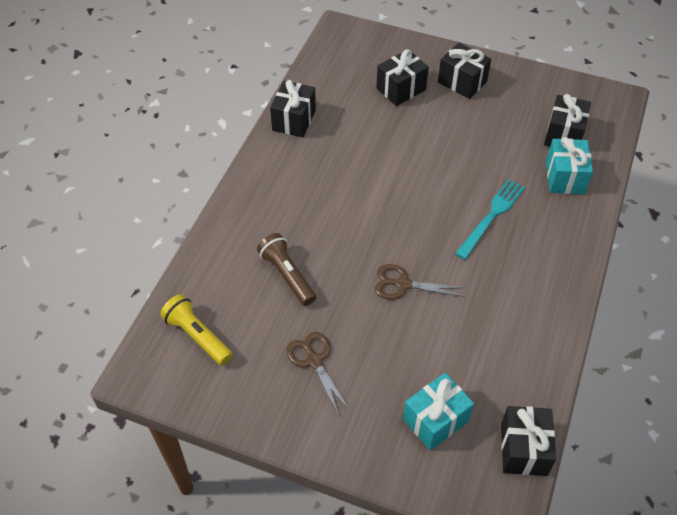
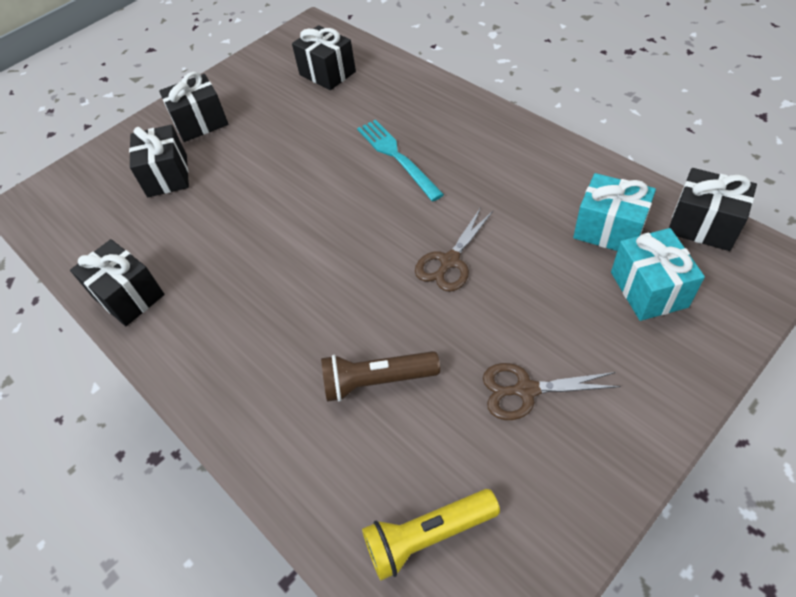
camera: 60 degrees left, 0 degrees up
(565, 177) = (380, 89): turquoise gift -> turquoise gift (609, 229)

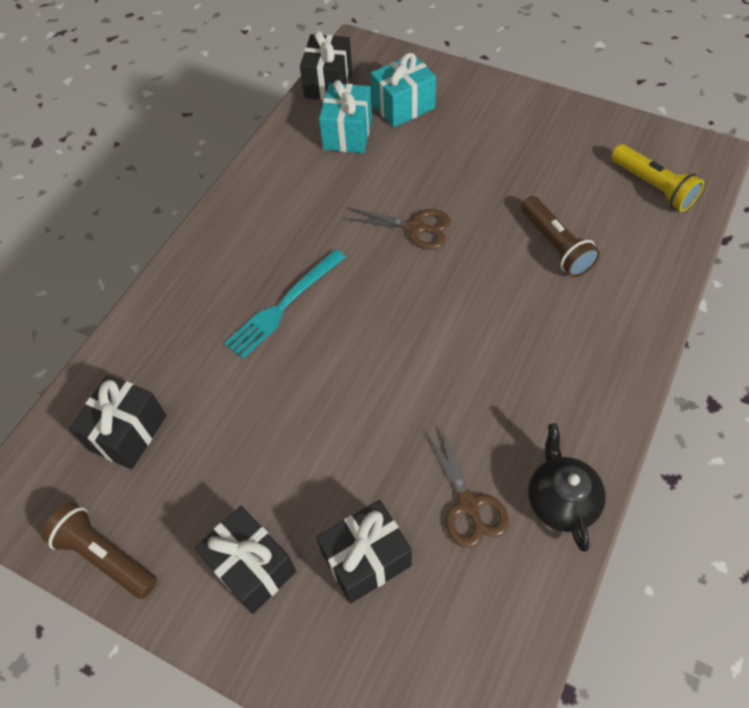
camera: 110 degrees left, 5 degrees up
(129, 296) = (561, 500): black gift -> black teapot
(250, 64) = (105, 556): none -> brown flashlight
(526, 390) = (520, 158): brown scissors -> brown scissors (468, 505)

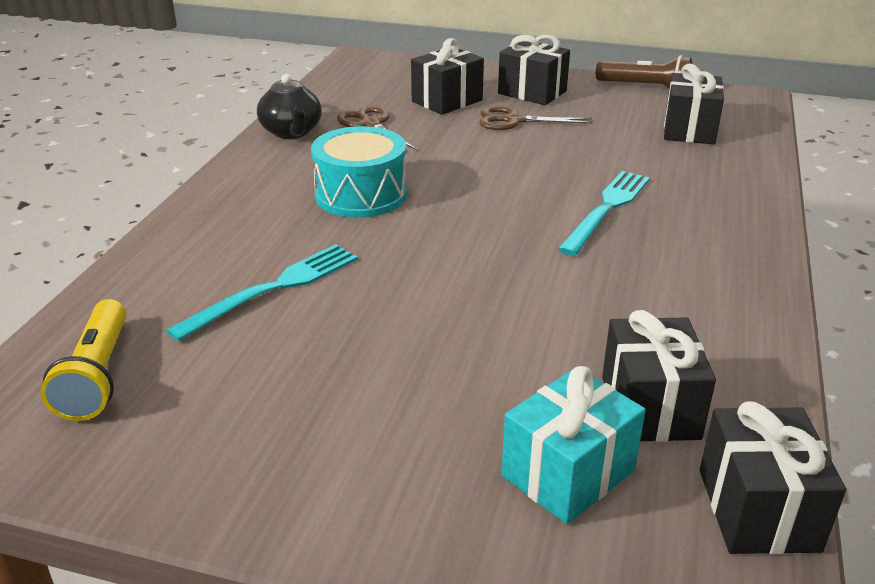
camera: 165 degrees right, 25 degrees down
(347, 133) = (650, 407): turquoise gift -> black gift
(415, 228) = (476, 290): brown scissors -> brown scissors (514, 120)
(487, 357) = (361, 195): none -> turquoise drum
(555, 246) = (273, 289): brown flashlight -> turquoise fork
(652, 187) = (97, 375): yellow flashlight -> yellow flashlight turned 135 degrees counterclockwise

